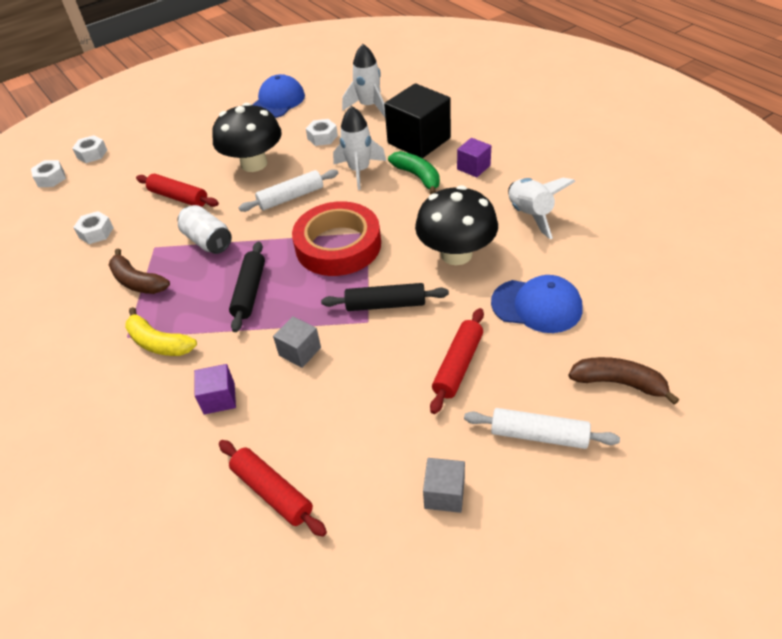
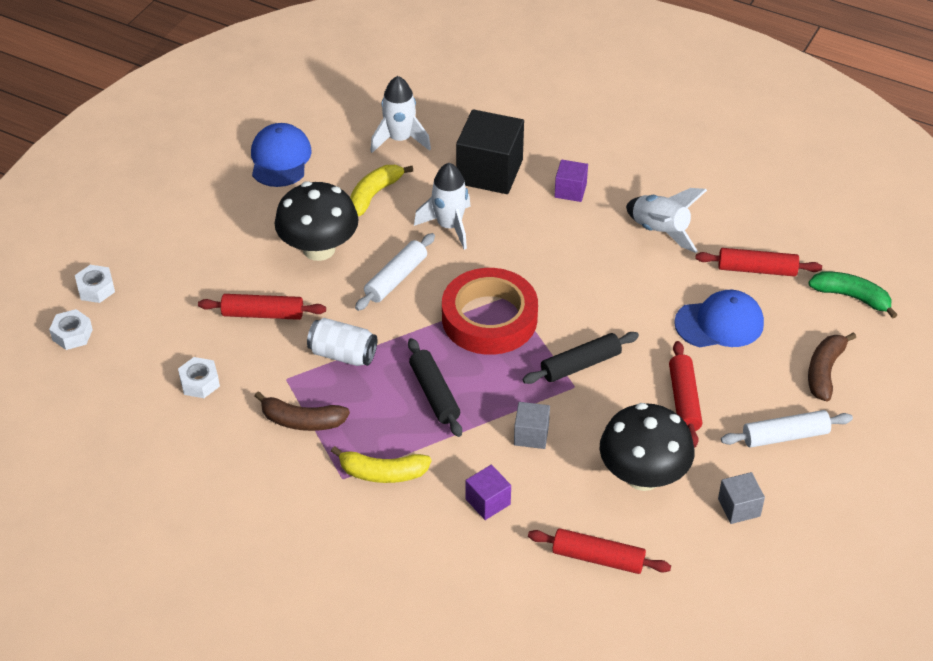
camera: 30 degrees left, 0 degrees up
(322, 137) = (374, 194): white nut -> yellow banana
(418, 177) = (519, 217): green banana -> green banana (852, 297)
(456, 254) = (614, 293): black mushroom -> black mushroom (643, 475)
(602, 269) = (757, 269): none -> red rolling pin
(619, 383) = (824, 371): brown banana -> brown banana turned 60 degrees counterclockwise

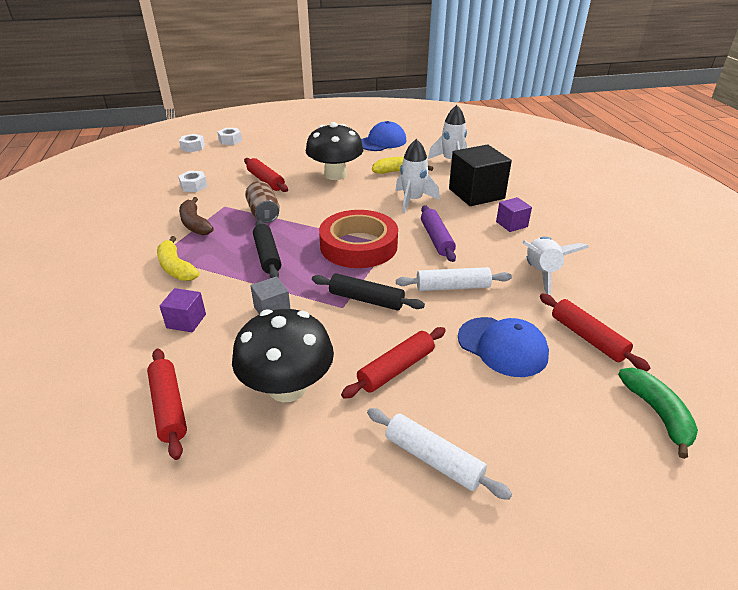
camera: 50 degrees right, 10 degrees down
(343, 354) = (264, 213): white can -> brown can
(396, 278) = (346, 203): white rolling pin -> white rolling pin (452, 287)
(434, 393) = (267, 255): black rolling pin -> black rolling pin turned 45 degrees counterclockwise
(538, 258) = (436, 239): none -> purple rolling pin
(739, 507) = (308, 473): grey cube -> none
(824, 371) = (546, 444): brown banana -> none

